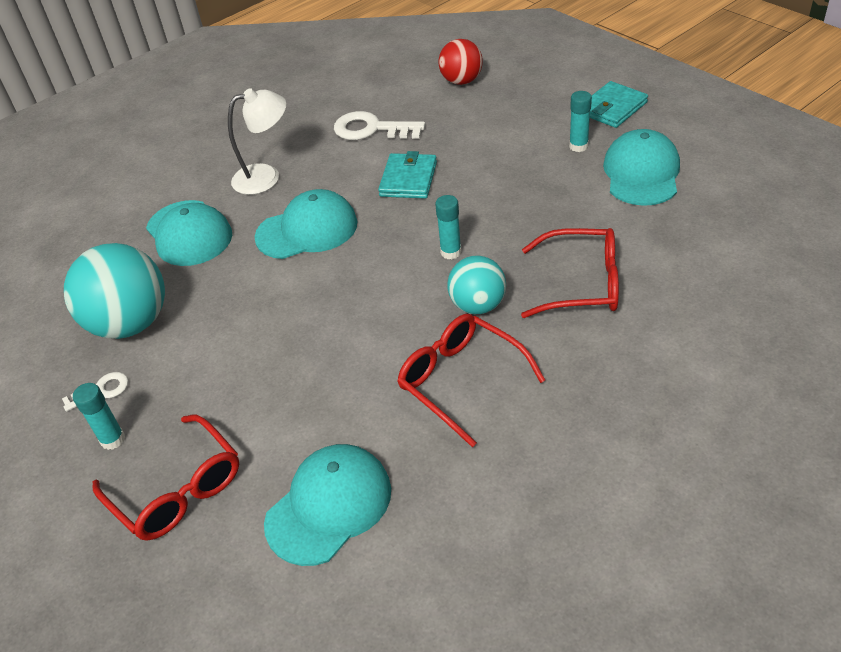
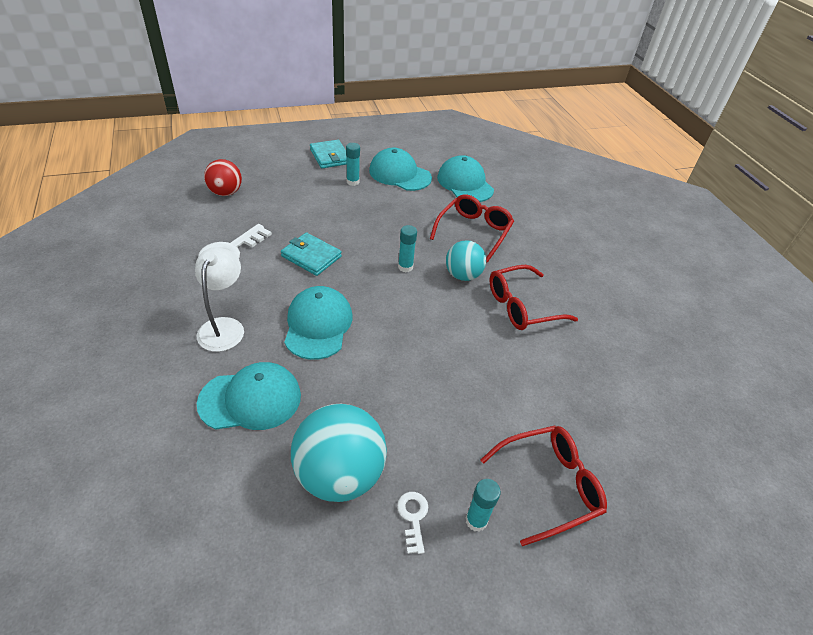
camera: 75 degrees left, 0 degrees up
(329, 506) = (595, 401): turquoise cap -> turquoise cap (465, 183)

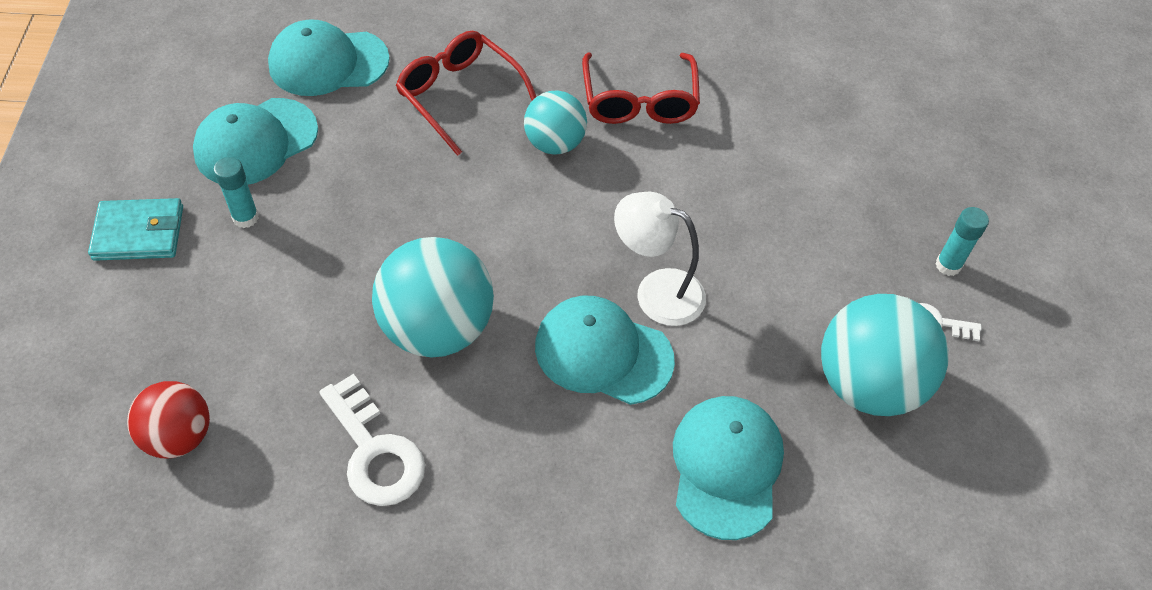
camera: 70 degrees left, 10 degrees up
(224, 326) = (568, 484): white lamp -> white lamp (656, 291)
(311, 256) = (437, 328): turquoise wallet -> turquoise ball
(405, 267) = (511, 207): turquoise glue stick -> none
(549, 485) = (915, 184): red glasses -> none

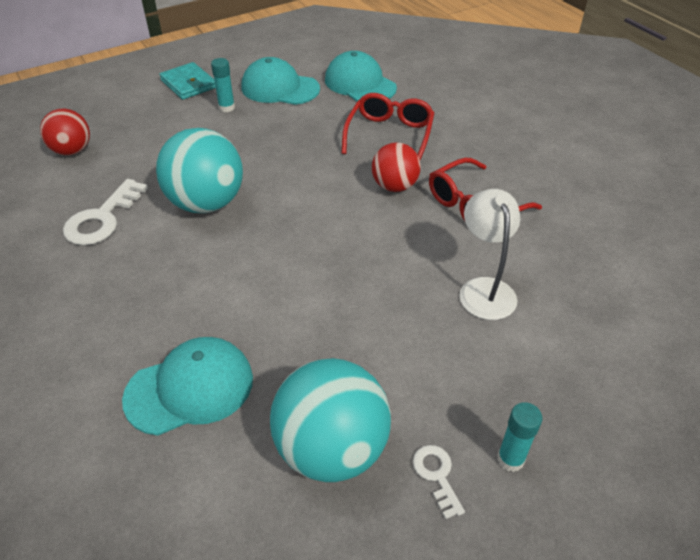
camera: 60 degrees right, 10 degrees down
(554, 143) = (394, 186): turquoise ball -> red ball
(603, 352) = (243, 281): turquoise cap -> none
(656, 291) = (316, 285): white lamp -> white lamp (484, 289)

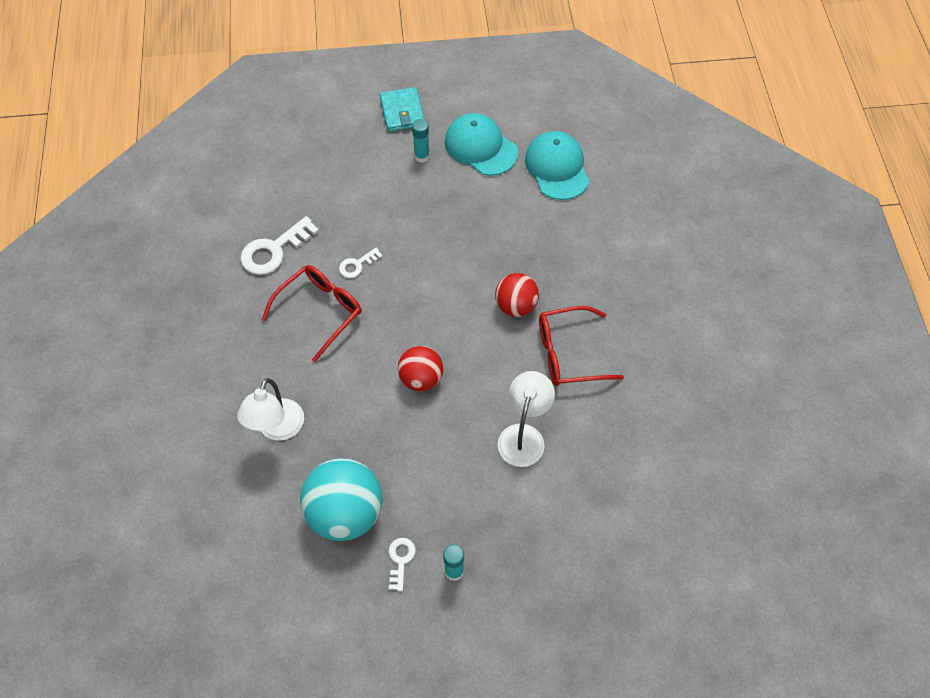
camera: 25 degrees right, 15 degrees up
(72, 151) = (276, 164): red ball -> red ball (421, 378)
(190, 388) = (277, 429): turquoise cap -> white lamp
(206, 203) = (357, 265): turquoise ball -> white key
(389, 135) = (546, 245): red glasses -> red glasses (320, 311)

